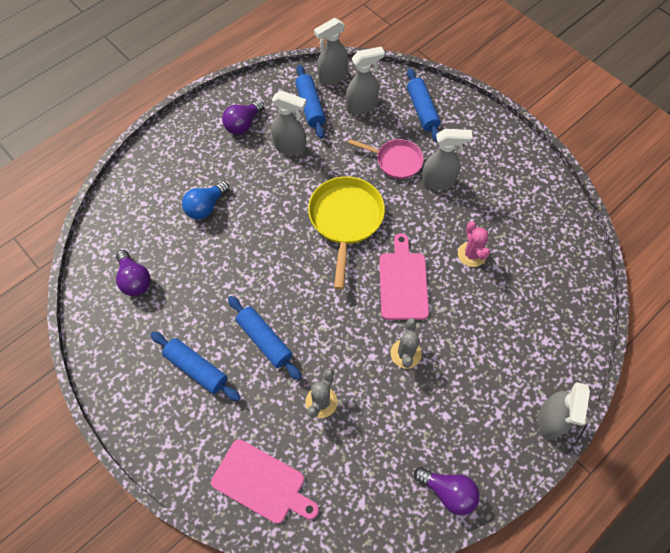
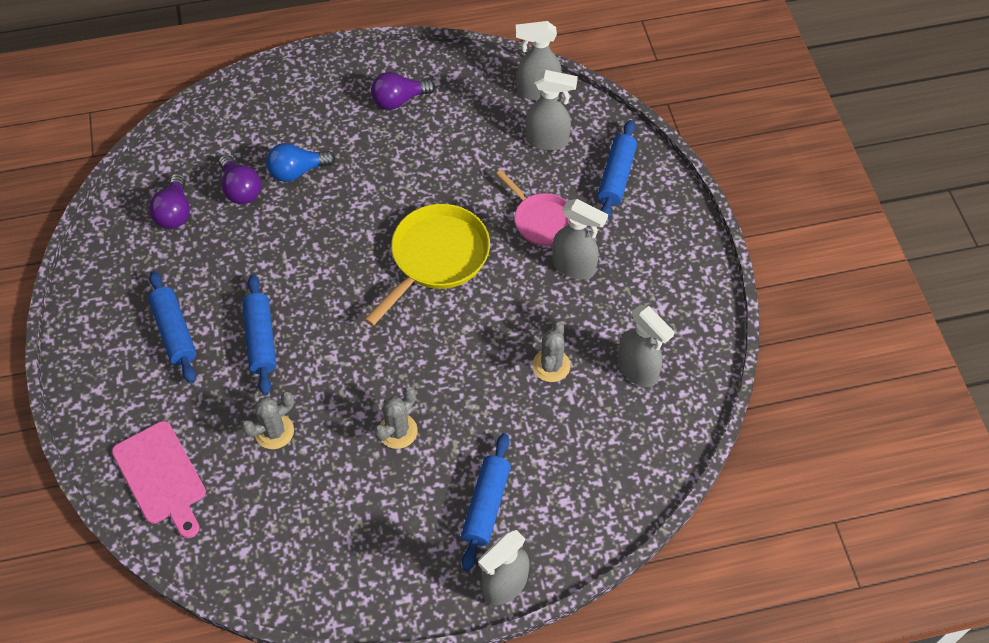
camera: 30 degrees right, 5 degrees down
(290, 147) = (432, 148): grey spray bottle -> grey spray bottle (637, 370)
(310, 106) = (488, 114): blue rolling pin -> blue rolling pin (486, 505)
(403, 282) = (451, 356): pink cutting board -> none
(448, 492) = (339, 592): purple light bulb -> purple light bulb (240, 189)
(471, 254) = (551, 365): pink cactus -> grey cactus

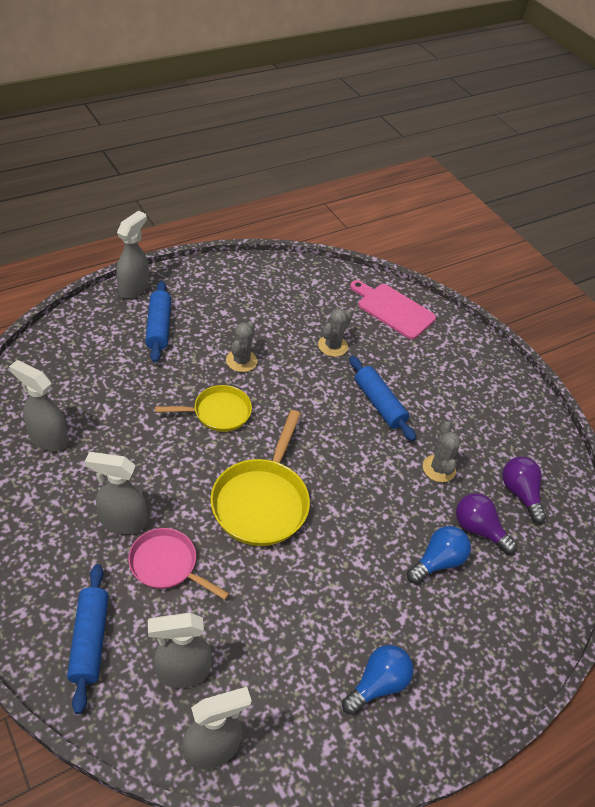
camera: 155 degrees right, 10 degrees down
(175, 332) = (448, 397): blue rolling pin -> none
(399, 100) = (377, 684): purple light bulb -> blue light bulb
(448, 365) = (218, 412): none -> yellow pan
(551, 365) = (128, 428): grey cactus -> grey cactus (439, 468)

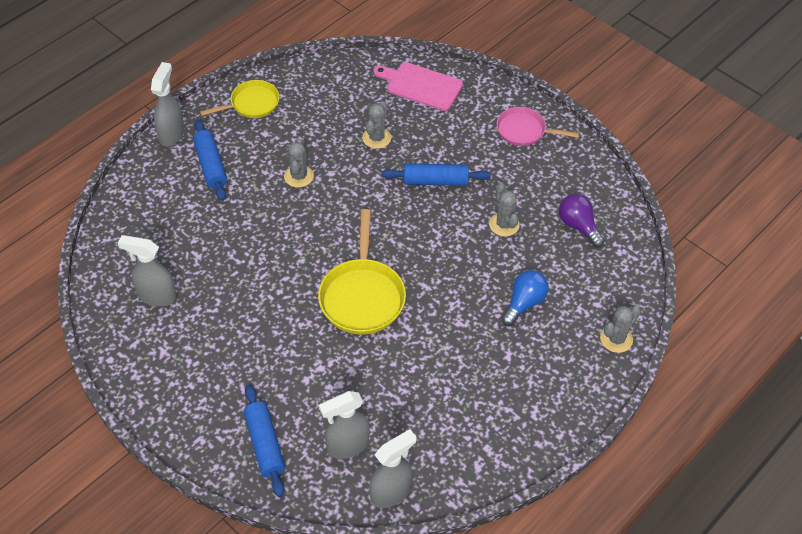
camera: 10 degrees left, 5 degrees up
(122, 521) = (251, 346): grey spray bottle -> none
(167, 565) = (303, 370): pink pan -> pink pan (524, 131)
(218, 412) = (296, 230): yellow pan -> yellow pan (251, 104)
(377, 684) = (502, 410): blue light bulb -> none
(379, 404) = (435, 181): blue rolling pin -> blue rolling pin turned 45 degrees counterclockwise
(478, 529) = (551, 267): purple light bulb -> none
(534, 636) = (616, 339): none -> grey cactus

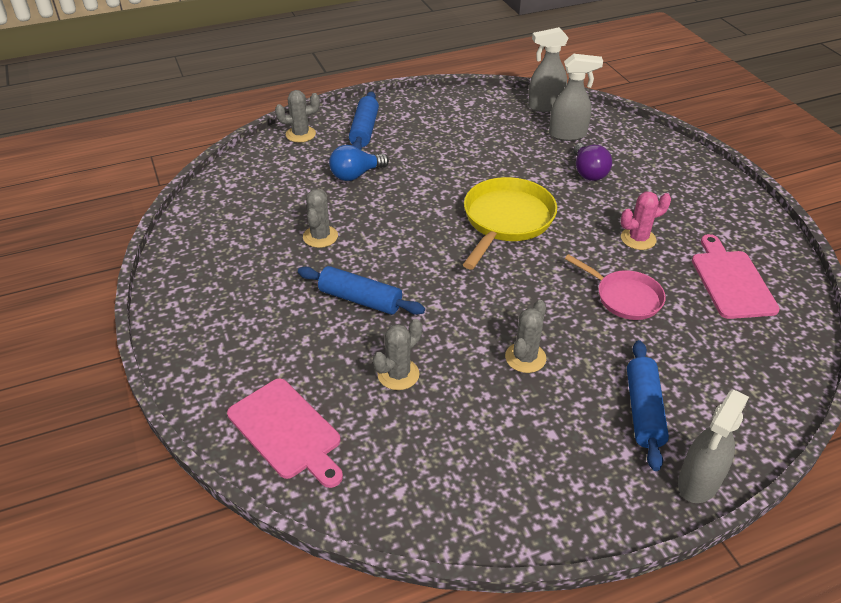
camera: 155 degrees left, 10 degrees down
(156, 296) = (731, 281): grey spray bottle -> pink cutting board
(241, 316) = (638, 239): none -> pink cactus
(251, 104) = (557, 492): yellow pan -> none
(265, 444) = (637, 151): blue rolling pin -> blue rolling pin (364, 130)
(524, 131) = (209, 322): pink pan -> pink pan (625, 297)
(578, 226) = (248, 214): purple light bulb -> purple light bulb (588, 172)

